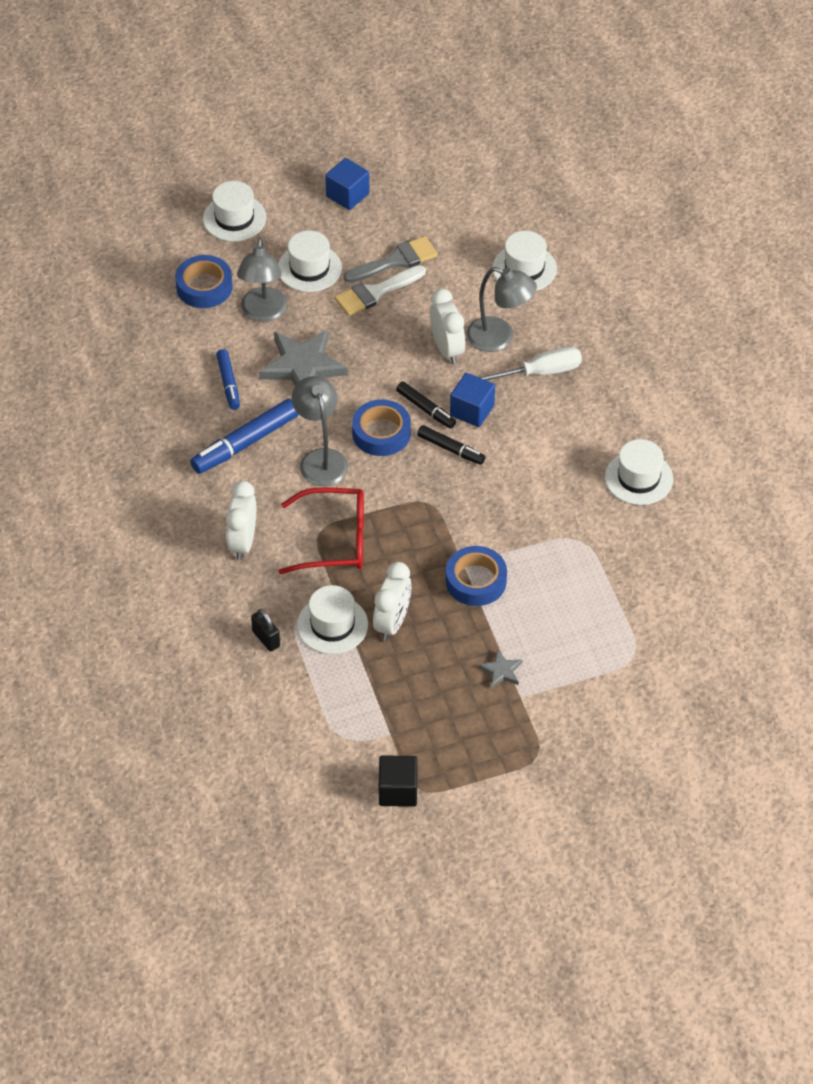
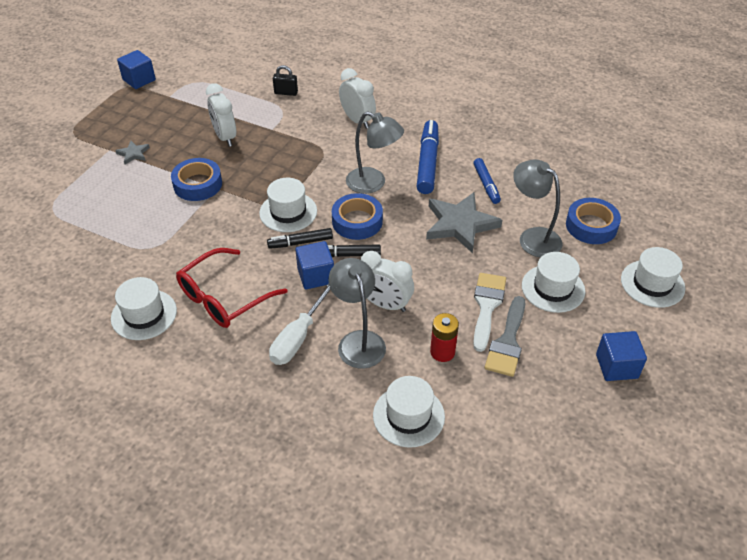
camera: 135 degrees right, 5 degrees down
(228, 383) = (486, 184): blue marker -> blue marker turned 135 degrees counterclockwise
(332, 625) = (258, 117): white hat -> white hat (288, 212)
(335, 540) = (308, 152): red glasses -> red glasses (223, 298)
(398, 791) = (139, 80): black cube -> blue cube
(450, 287) = (442, 352): none -> red battery
(499, 338) = (358, 341): grey lamp -> grey lamp turned 90 degrees clockwise

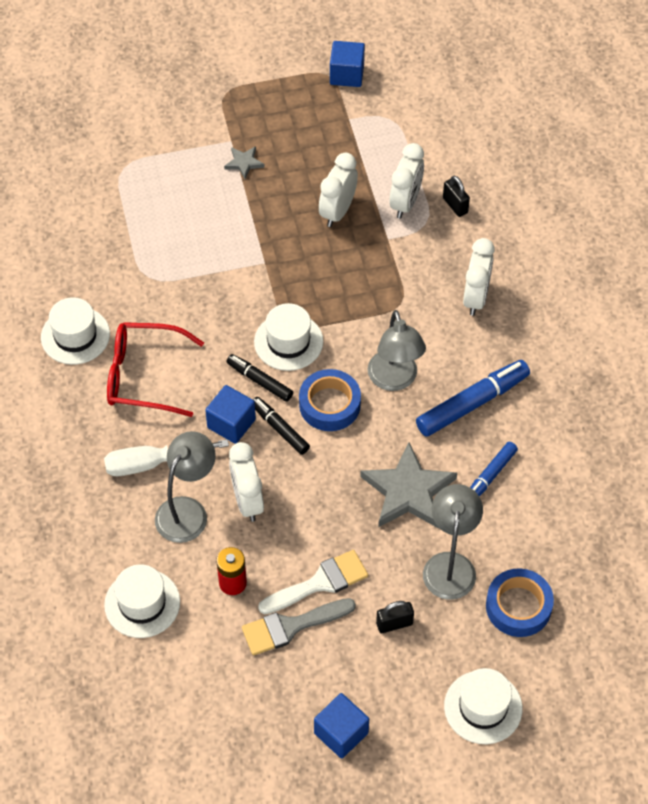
camera: 50 degrees right, 10 degrees up
(198, 184) = (254, 244): blue tape -> none
(257, 109) = (405, 202): none -> white clock
(553, 288) = (394, 624): white hat -> black padlock

